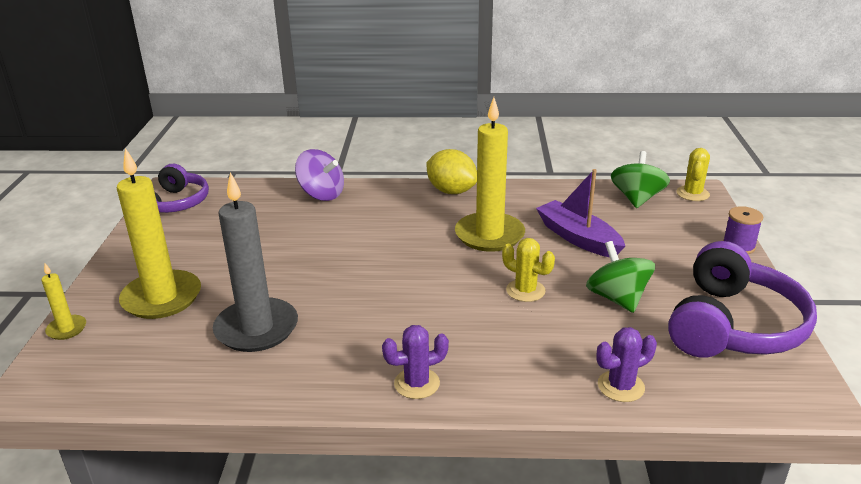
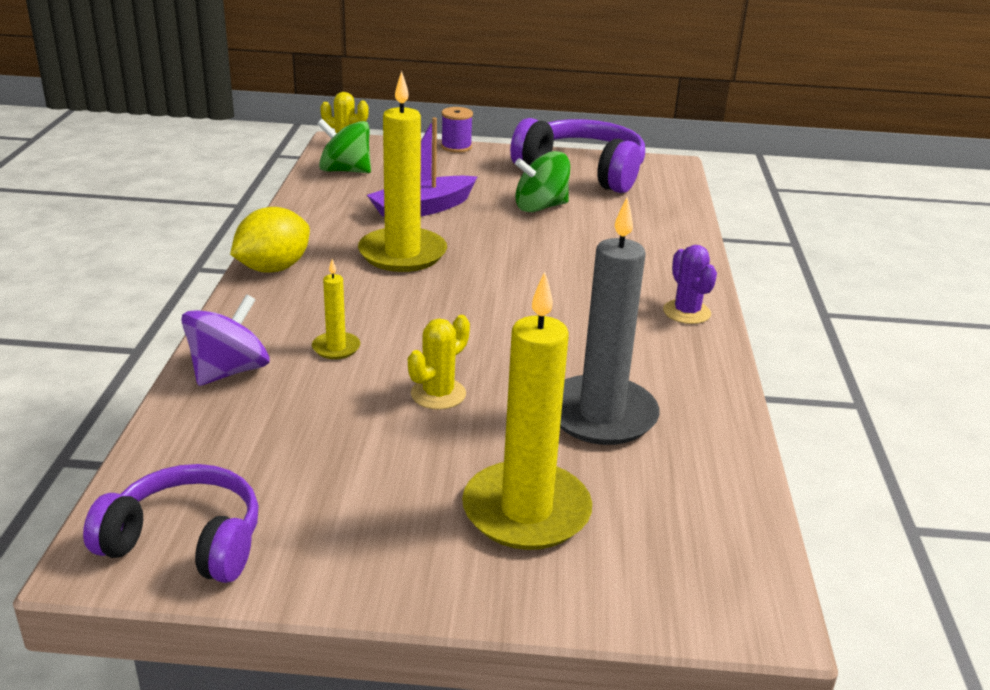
camera: 90 degrees left, 0 degrees up
(67, 329) = (614, 608): yellow candle -> yellow candle (336, 348)
(525, 291) = (524, 246): yellow cactus -> yellow cactus (438, 394)
(621, 386) = (671, 224): purple cactus -> none

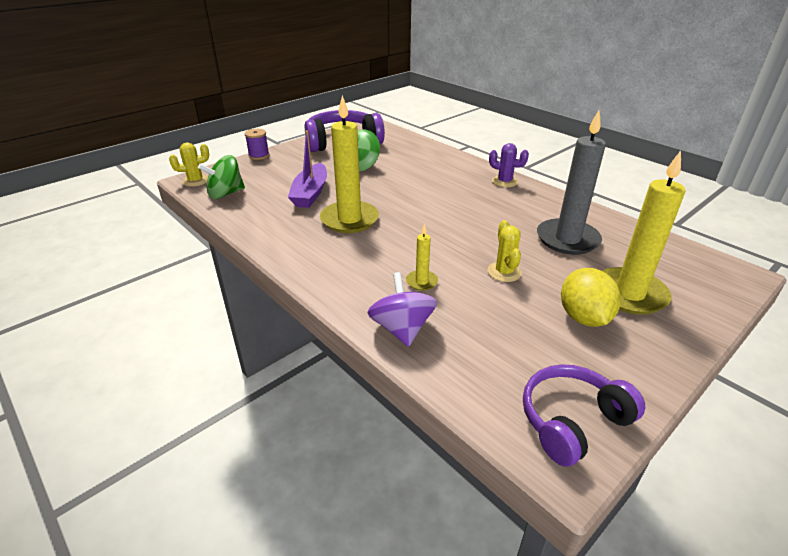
camera: 45 degrees left, 5 degrees up
(273, 268) = (303, 264): yellow lemon -> yellow lemon (583, 317)

